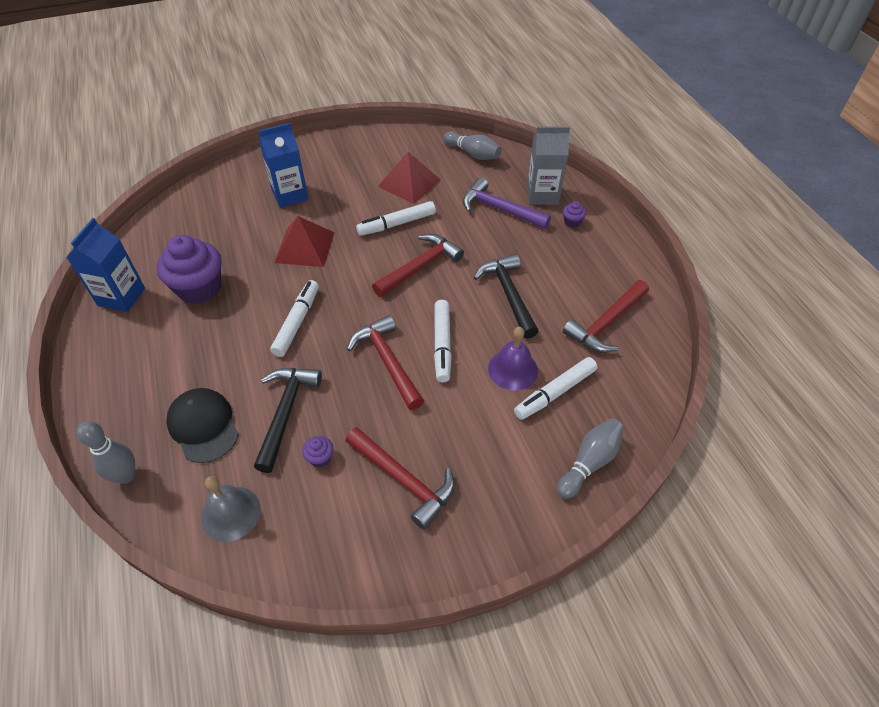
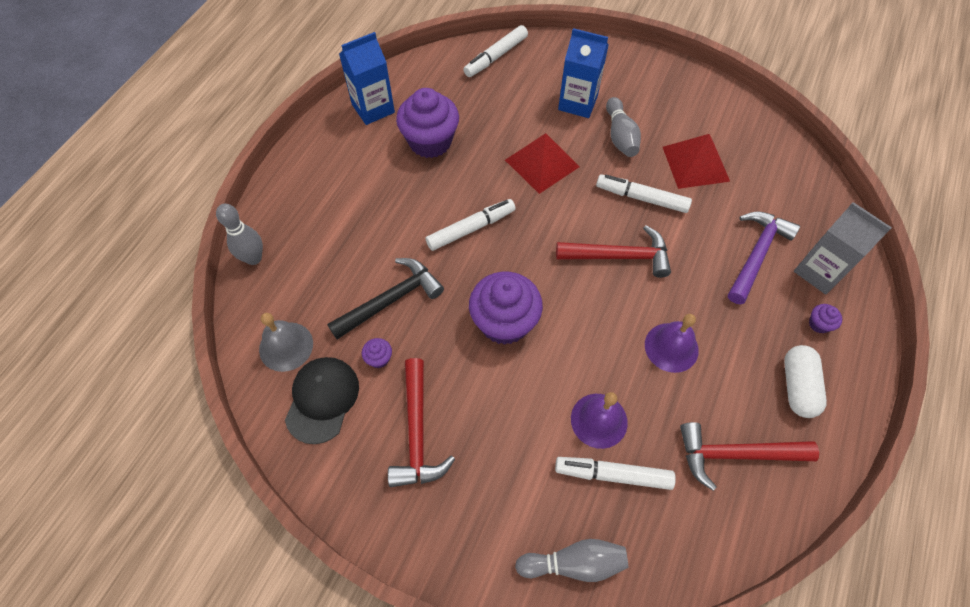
camera: 45 degrees right, 10 degrees up
(203, 426) = (330, 262): black cap -> black cap (322, 399)
(387, 362) = (504, 322): red hammer -> purple cupcake
(442, 344) = (563, 345): white marker -> white marker (496, 57)
(473, 154) = (792, 175): grey bowling pin -> grey bowling pin (620, 136)
(499, 209) = (756, 254): purple hammer -> purple hammer turned 45 degrees clockwise
(508, 294) = (671, 347): black hammer -> purple bell
(597, 262) = (797, 386): none -> white capsule

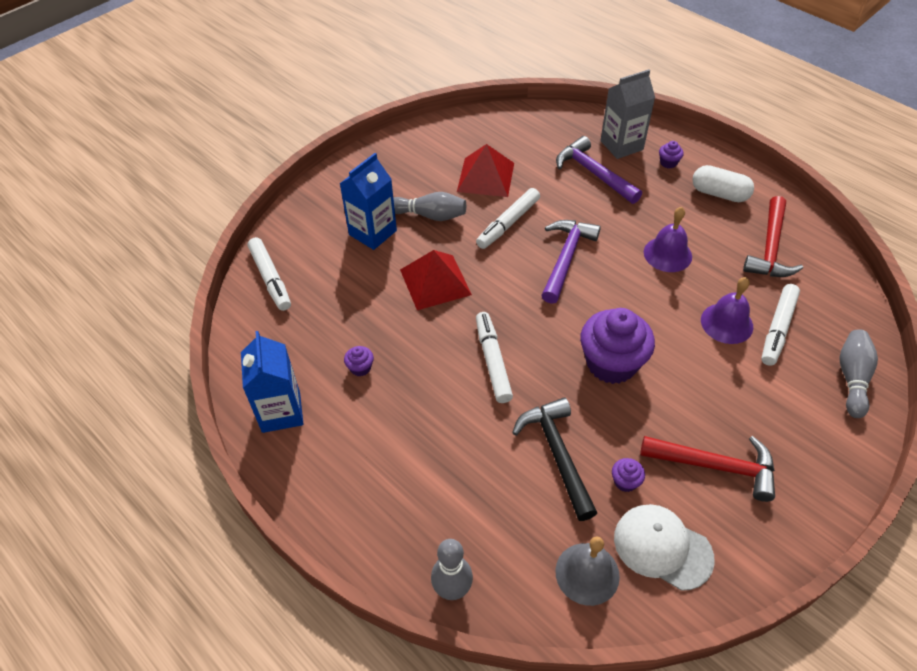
camera: 70 degrees left, 10 degrees down
(322, 399) = (662, 547): black cap -> white cap
(430, 141) = (360, 368): purple cupcake -> purple cupcake, size x0.41
(619, 256) = (566, 258): red hammer -> purple hammer

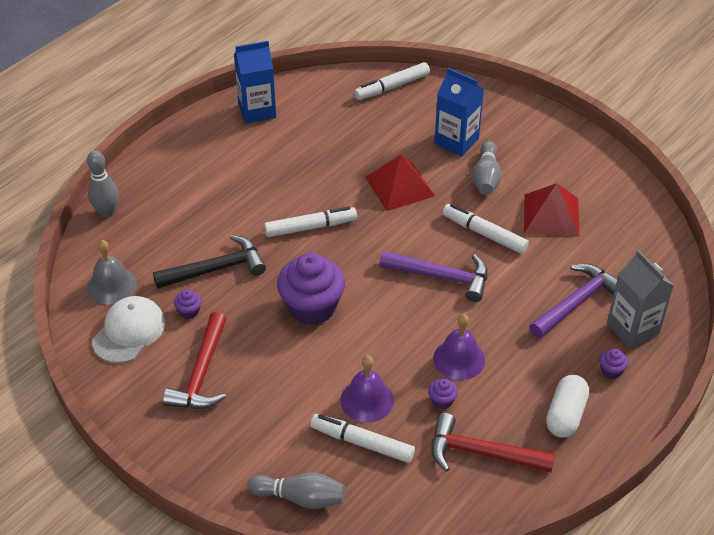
camera: 85 degrees right, 5 degrees down
(360, 368) = (300, 148): purple cupcake -> purple cupcake (442, 401)

